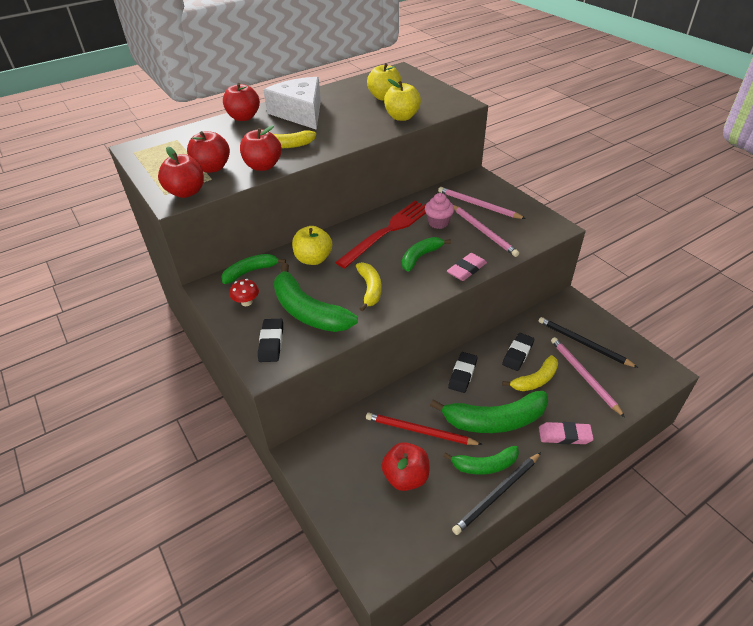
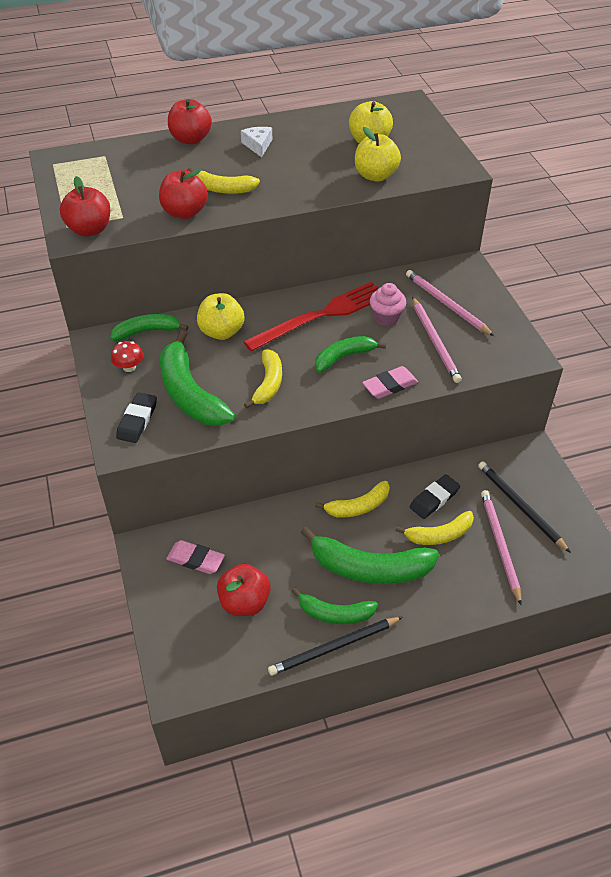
camera: 15 degrees right, 5 degrees up
(212, 168) = (129, 203): red apple -> none
(300, 113) = (258, 145): white cheese -> white cheese, size x0.44
(420, 431) = (281, 557): red pencil -> none
(462, 374) = (358, 506): black eraser -> yellow banana
(564, 435) = (441, 606): pink eraser -> pink eraser (195, 559)

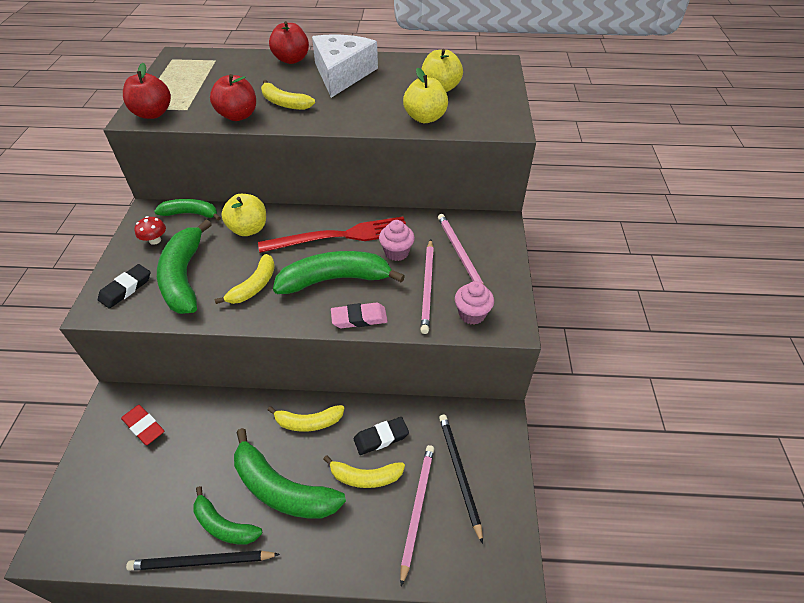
camera: 20 degrees right, 0 degrees up
(195, 559) = (144, 426): pink eraser -> red eraser
(244, 602) = (156, 483): red apple -> none
(258, 145) = (342, 74): white cheese -> white cheese, size x2.29
(344, 357) = (335, 279): green banana -> green banana, size x1.66
(489, 355) = (472, 314): none -> pink cupcake

